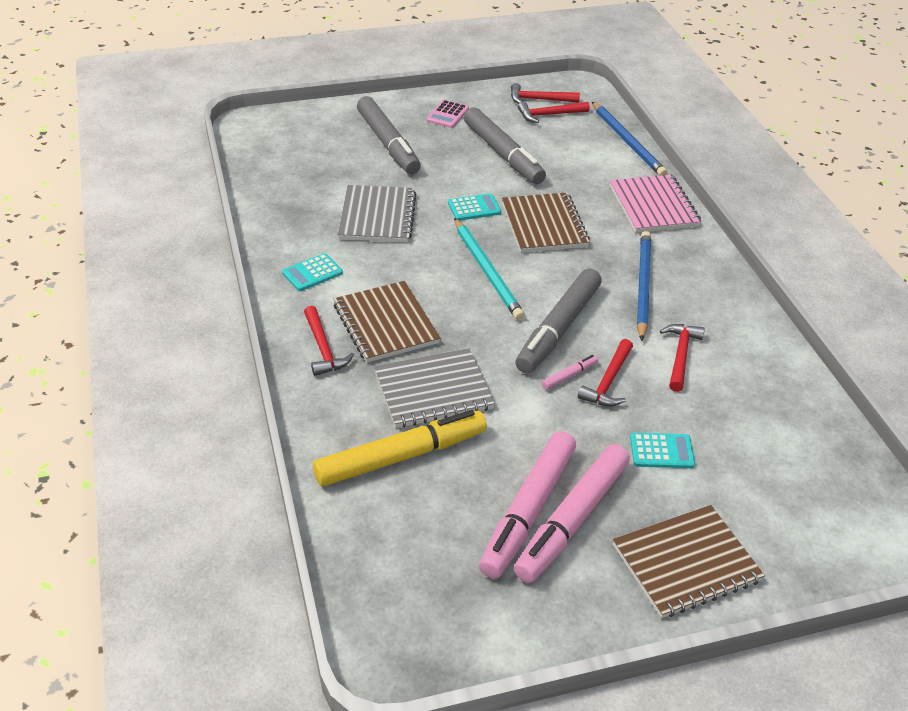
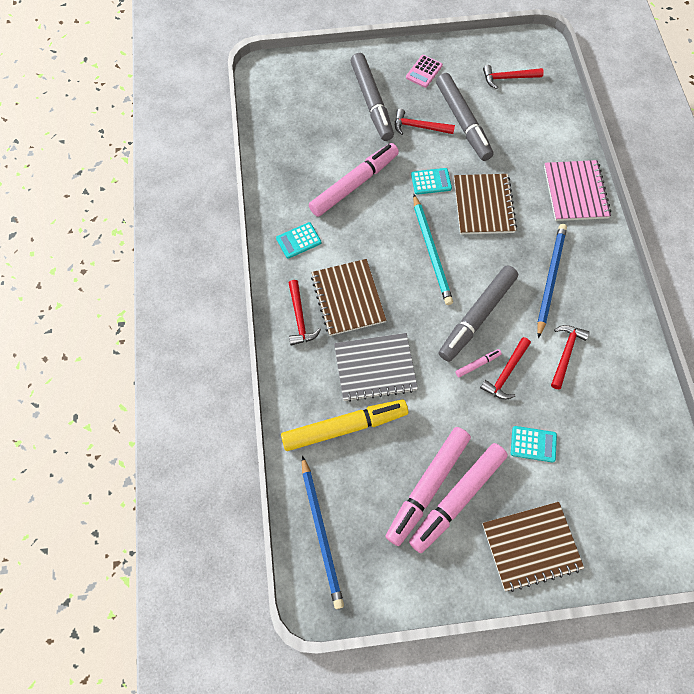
camera: 10 degrees right, 25 degrees up
(377, 216) = (354, 184): grey notebook -> pink marker
(539, 99) = (502, 59): red hammer -> red hammer (419, 127)
(627, 142) = (568, 115): blue pencil -> blue pencil (321, 533)

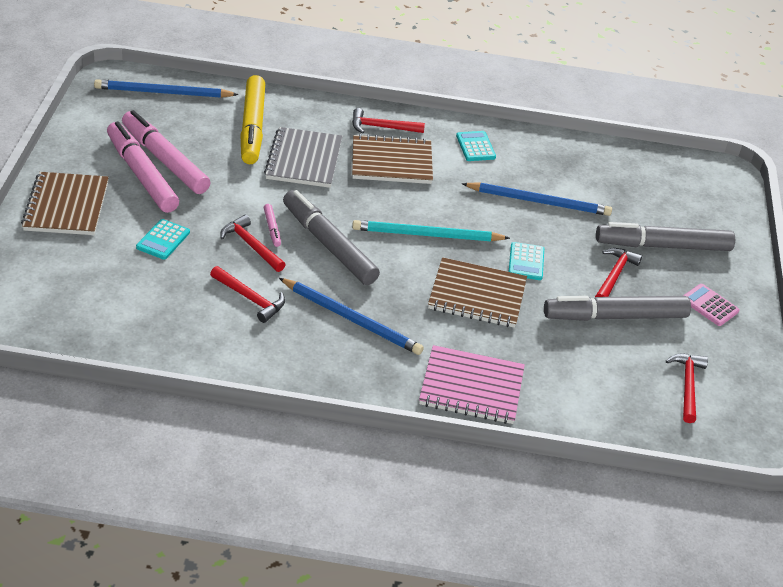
camera: 100 degrees right, 25 degrees down
(354, 184) = (539, 202): pink marker -> blue pencil

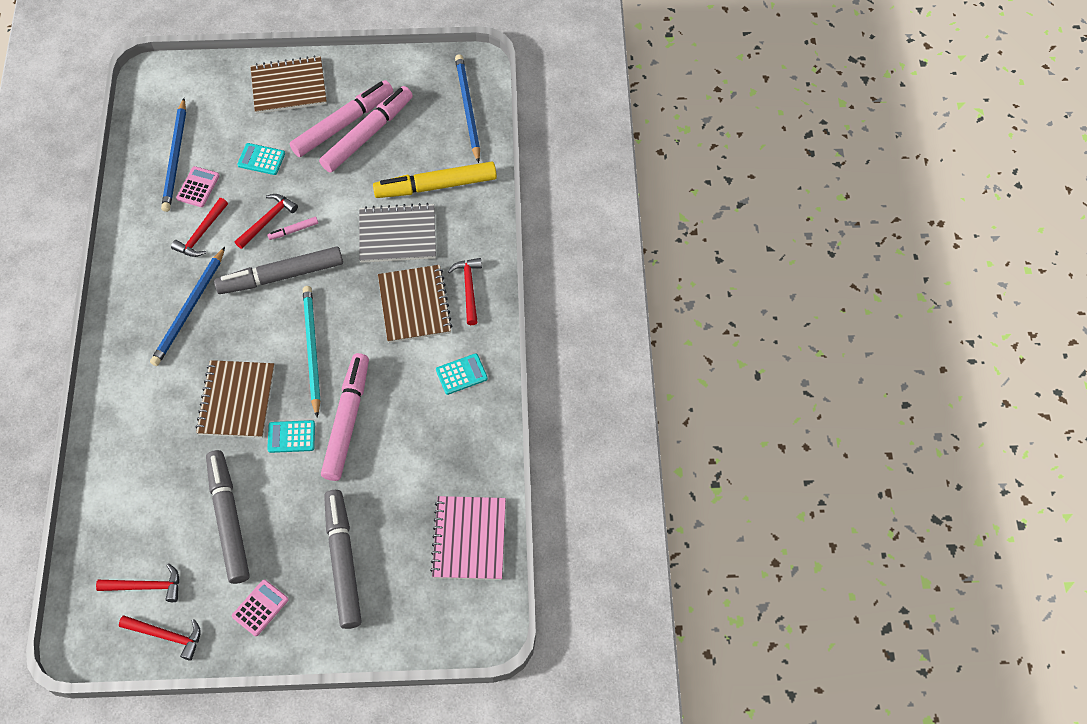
camera: 85 degrees right, 20 degrees up
(181, 294) = (198, 187): none -> pink calculator
(329, 245) = (281, 276): grey marker -> grey marker turned 150 degrees counterclockwise
(471, 387) = (121, 409): pink notebook -> pink notebook (469, 539)
(513, 223) = (347, 420): none -> pink marker
(539, 202) = (386, 440): blue pencil -> blue pencil (175, 158)
(614, 275) = (288, 517): red hammer -> red hammer (167, 636)

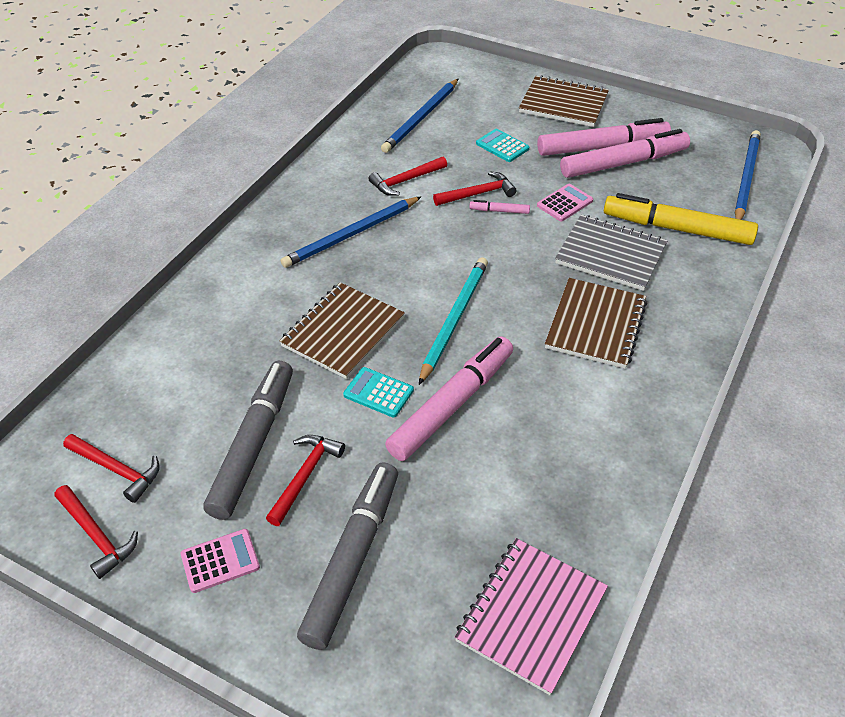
camera: 30 degrees right, 15 degrees down
(198, 187) = (427, 145): pink calculator -> pink calculator (564, 203)
(281, 276) = (462, 243): grey marker -> none
(461, 374) = (617, 417): turquoise calculator -> none
(469, 288) = (670, 334): red hammer -> red hammer (305, 476)

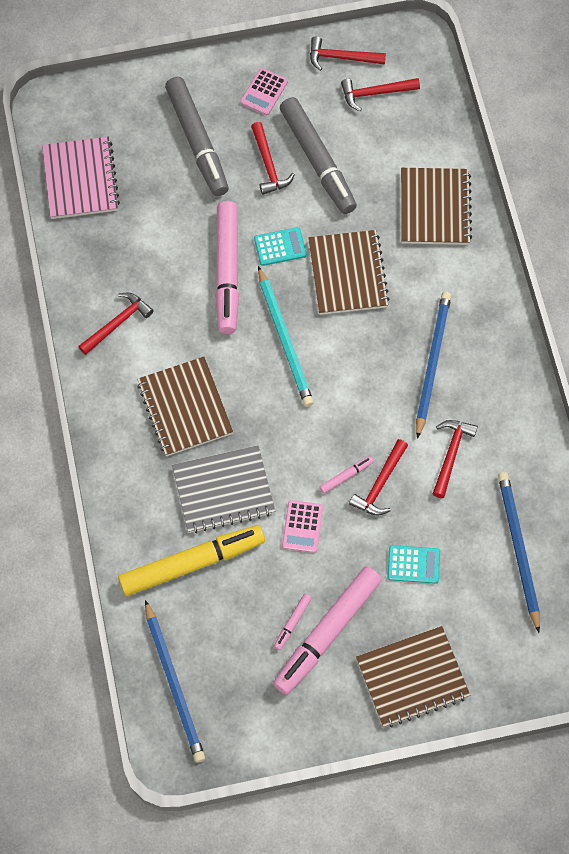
camera: 140 degrees right, 20 degrees up
(205, 332) = (435, 208): none -> brown notebook
(607, 430) = (117, 323): none -> red hammer
(623, 163) = (292, 623): pink marker -> pink marker, size x0.41

